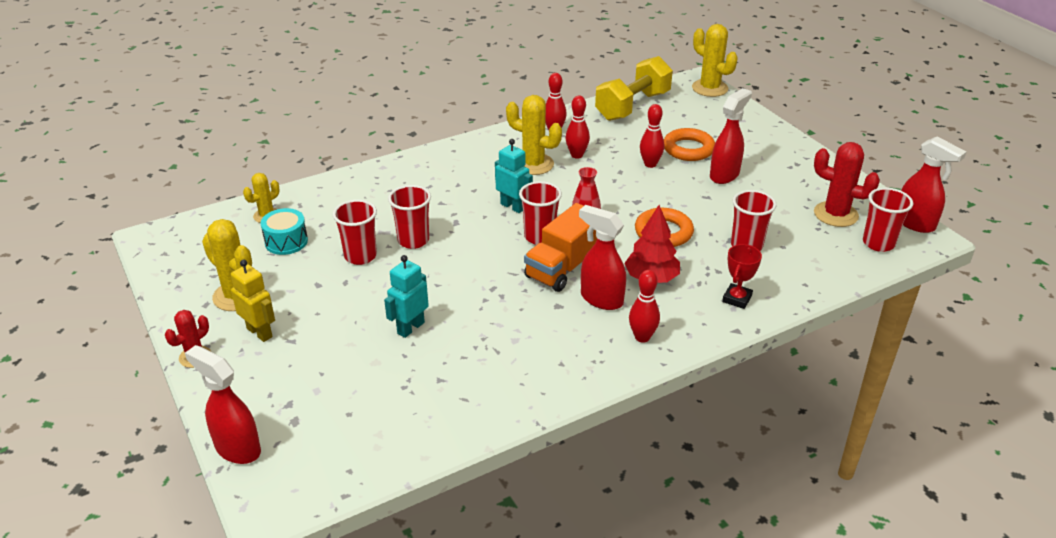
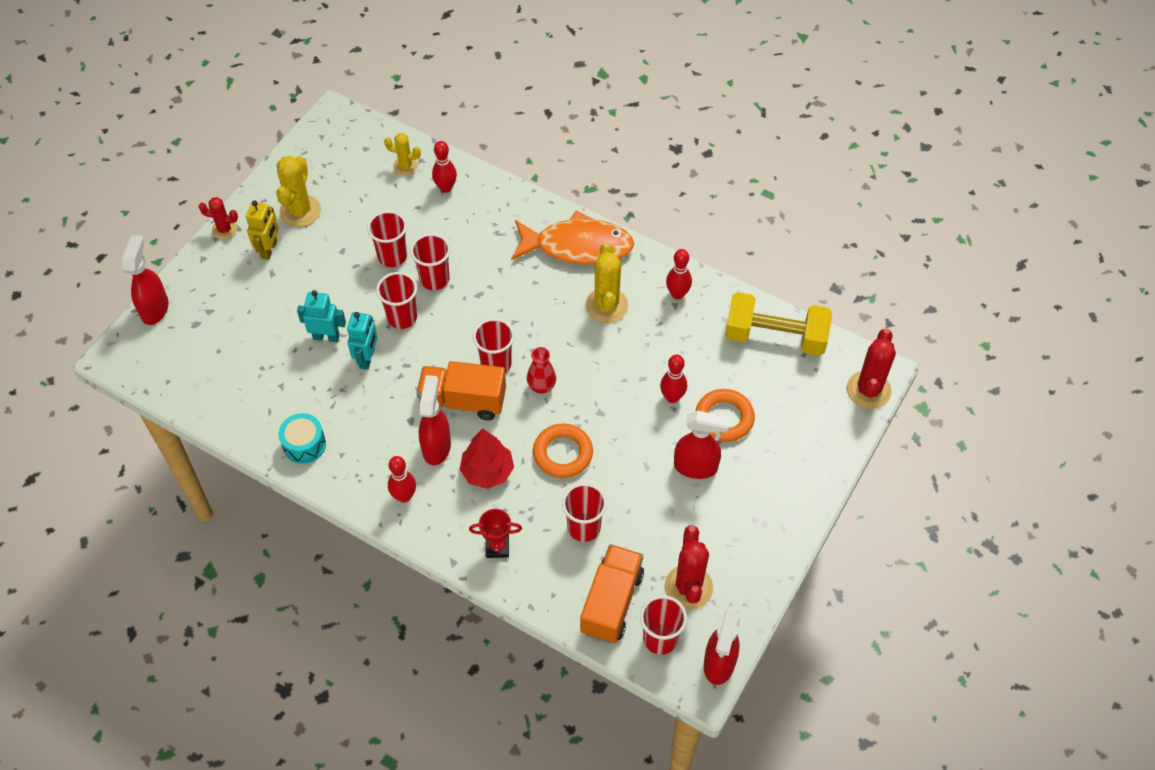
camera: 60 degrees right, 20 degrees up
(286, 241) = (381, 199): turquoise drum -> turquoise drum (304, 445)
(436, 273) = (402, 317): none -> red cup
(460, 158) = (577, 246): none -> orange fish
(513, 206) = (528, 323): turquoise robot -> turquoise robot (367, 358)
(576, 155) = (646, 331): red bowling pin -> red bowling pin (446, 188)
(709, 88) = (868, 390): yellow cactus -> red cactus
(830, 256) = (611, 602): none -> orange truck

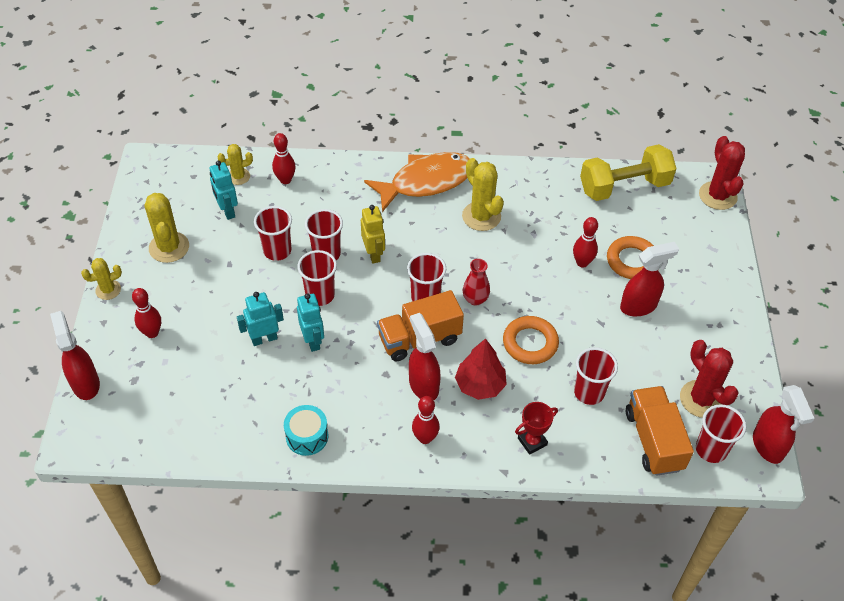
camera: 30 degrees left, 5 degrees down
(224, 230) = (108, 290): red cactus -> yellow cactus
(269, 250) = (162, 289): yellow robot -> yellow robot (374, 254)
(373, 197) = (227, 211): none -> turquoise robot
(677, 294) = (529, 186): red bowling pin -> red bowling pin (152, 333)

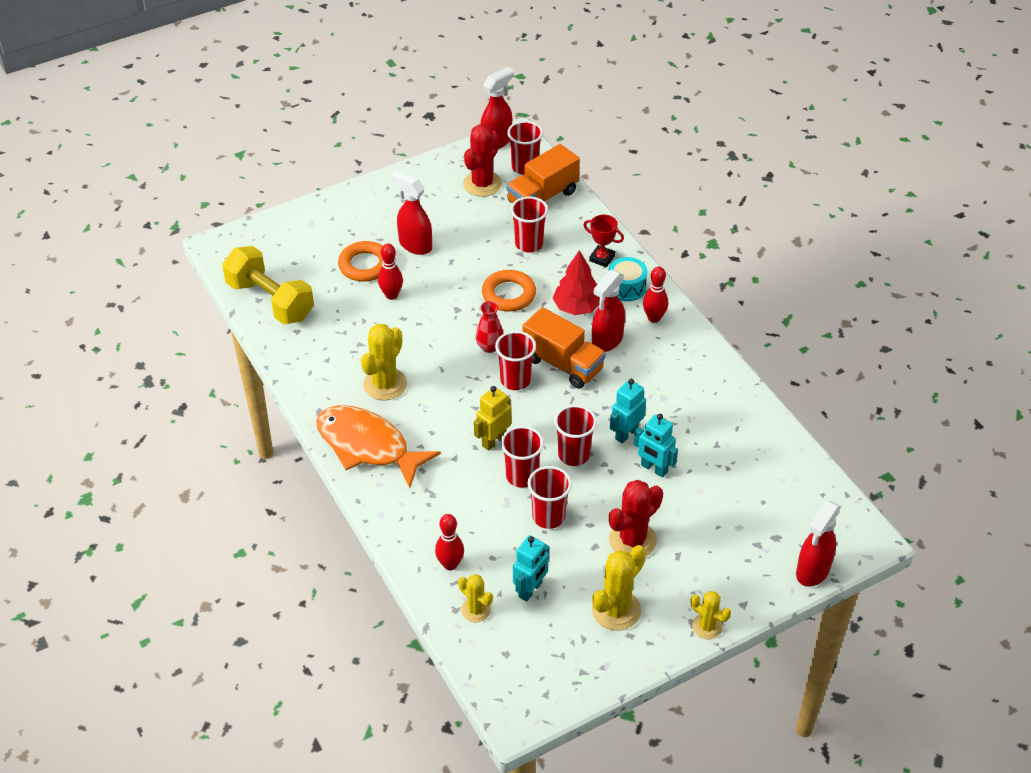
camera: 120 degrees left, 5 degrees down
(152, 333) = (720, 556): red bowling pin -> none
(307, 436) = (718, 388): turquoise drum -> turquoise drum (626, 287)
(717, 196) = (239, 237): red cactus -> red cactus (632, 540)

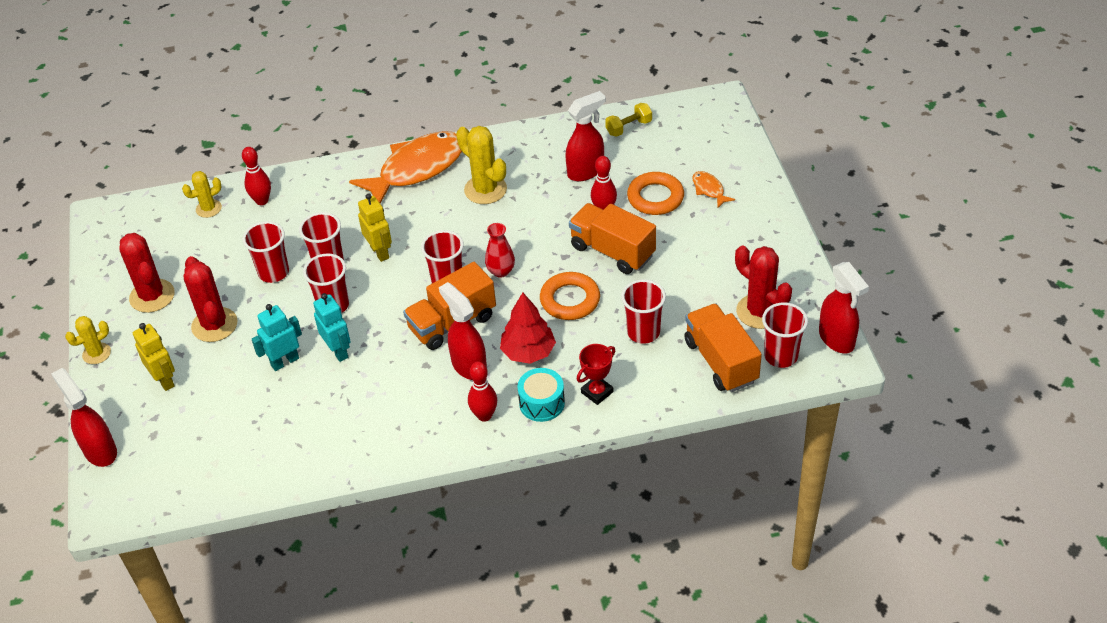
camera: 110 degrees right, 0 degrees up
(270, 300) = (628, 127): yellow dumbbell -> yellow dumbbell, size x0.48
(346, 233) = (709, 190): none -> orange fish
(415, 245) = (673, 239): red spray bottle -> red spray bottle (586, 171)
(441, 280) = (612, 251): none -> orange truck
(530, 590) = (206, 245): turquoise robot -> none
(616, 610) = (152, 296): yellow cactus -> red cactus
(713, 554) = (164, 380): none -> yellow robot

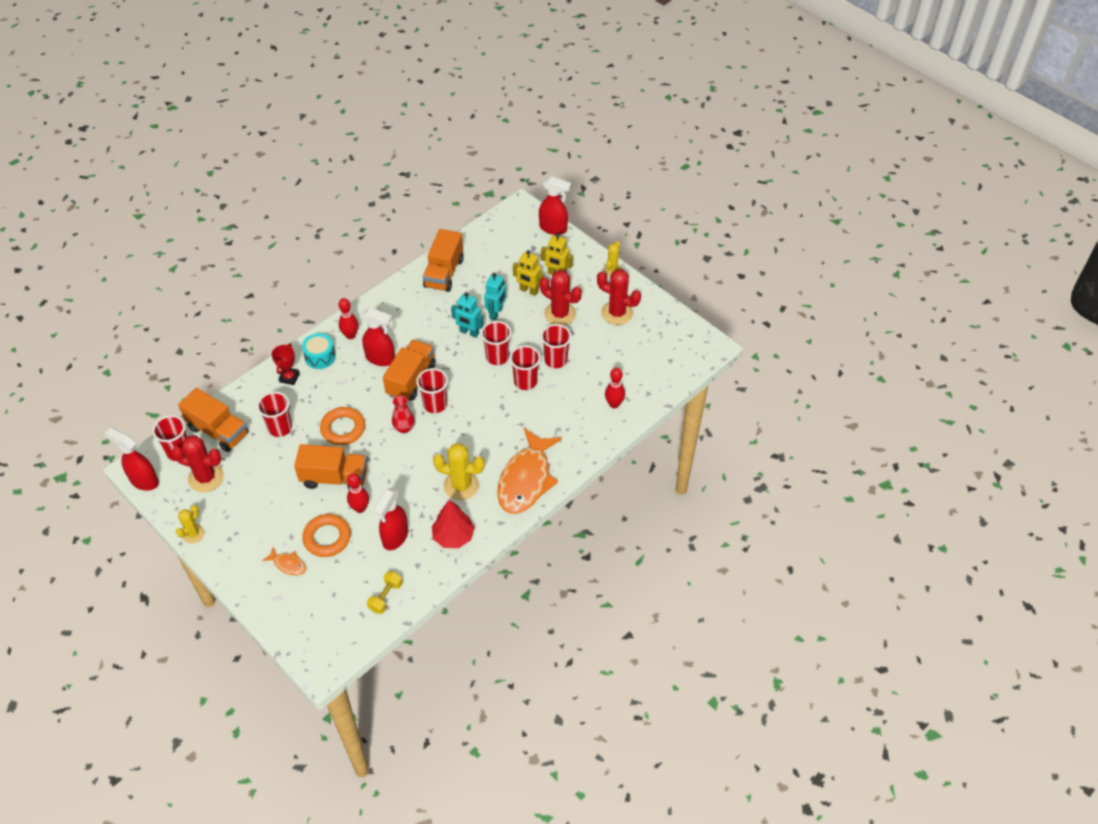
camera: 145 degrees right, 5 degrees up
(208, 208) = (644, 382): yellow cactus -> yellow cactus (193, 534)
(298, 452) = (444, 273): none -> orange truck
(380, 252) = (498, 404): yellow robot -> yellow robot (529, 290)
(528, 352) = (348, 383): red tree -> red tree (453, 536)

